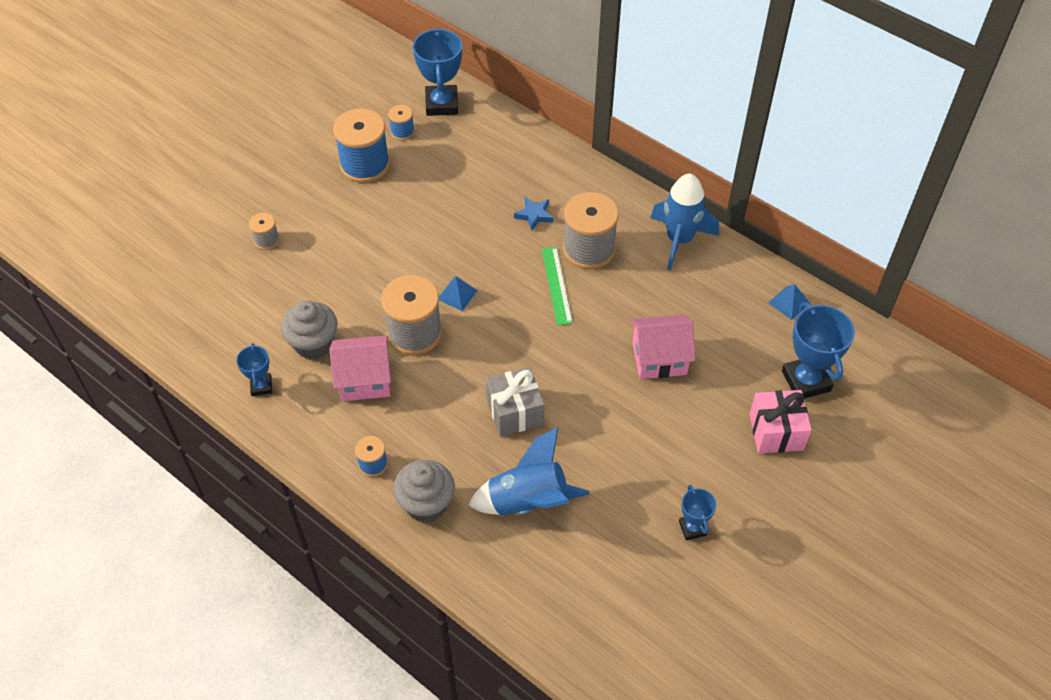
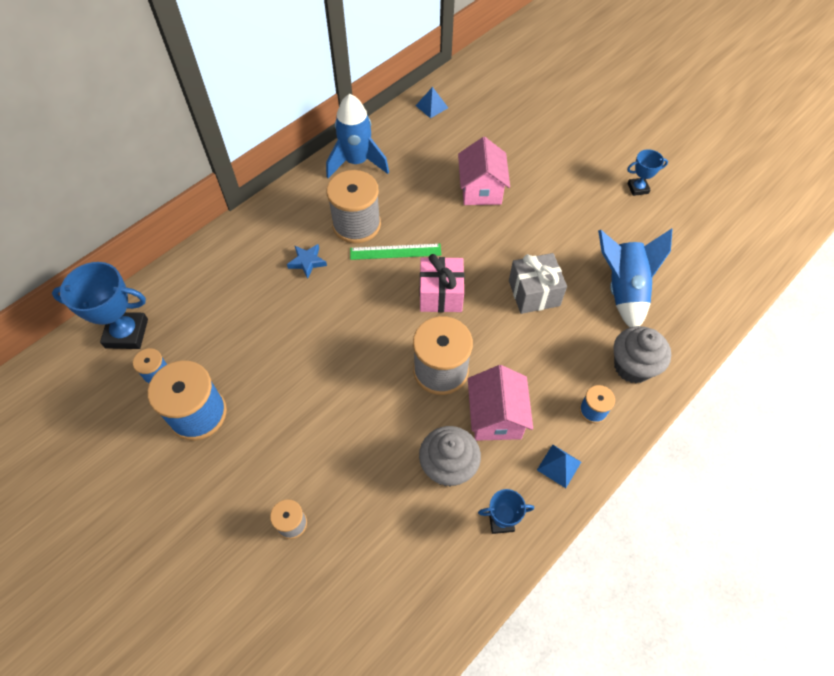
camera: 85 degrees left, 5 degrees up
(457, 295) = (397, 331): blue pyramid -> blue pyramid (559, 465)
(776, 432) = (551, 131): pink gift -> pink gift (440, 294)
(806, 381) = (506, 108): blue trophy -> none

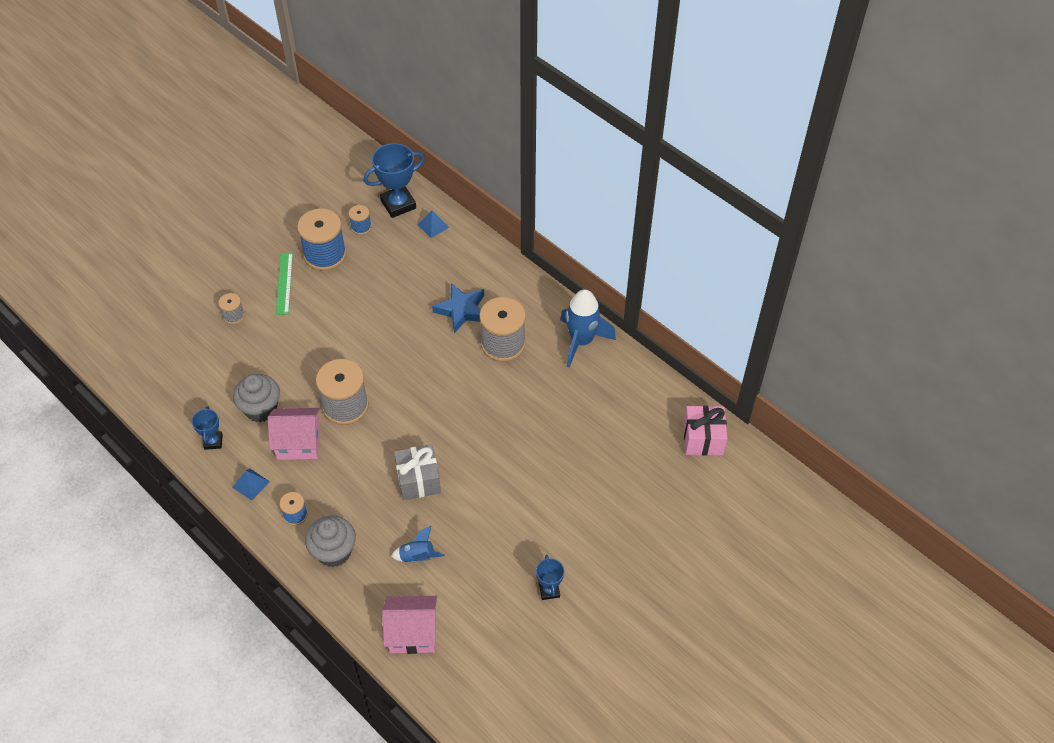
camera: 90 degrees right, 5 degrees down
(127, 333) = (398, 204): blue trophy -> blue trophy turned 60 degrees clockwise
(307, 262) = (461, 310): blue star -> blue star, size x1.64
(395, 252) = (470, 373): green ruler -> green ruler (284, 283)
(432, 106) = (665, 404): blue pyramid -> blue pyramid (433, 226)
(440, 294) = (421, 407): pink gift -> pink gift (703, 439)
(481, 189) = (546, 444): pink house -> pink house (413, 633)
(623, 290) = (417, 557): blue rocket -> blue rocket, size x0.54

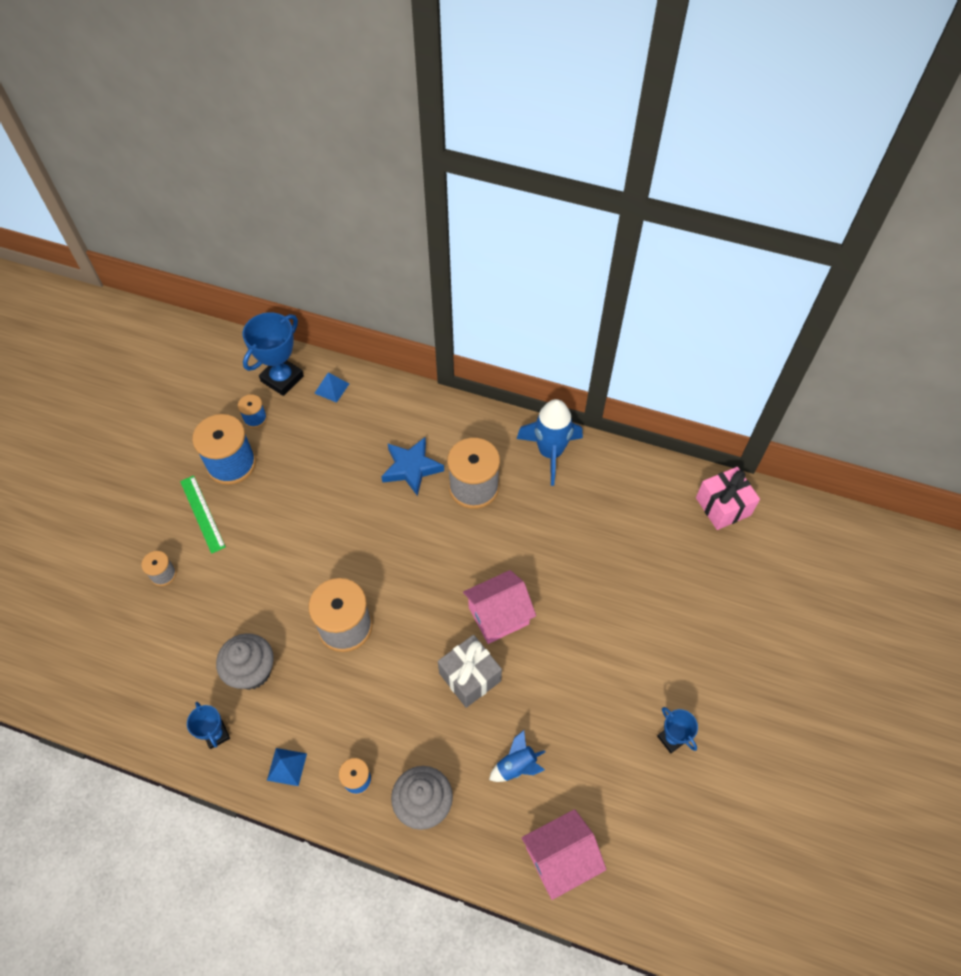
camera: 25 degrees left, 5 degrees up
(298, 443) = (316, 692): pink house -> pink house (498, 616)

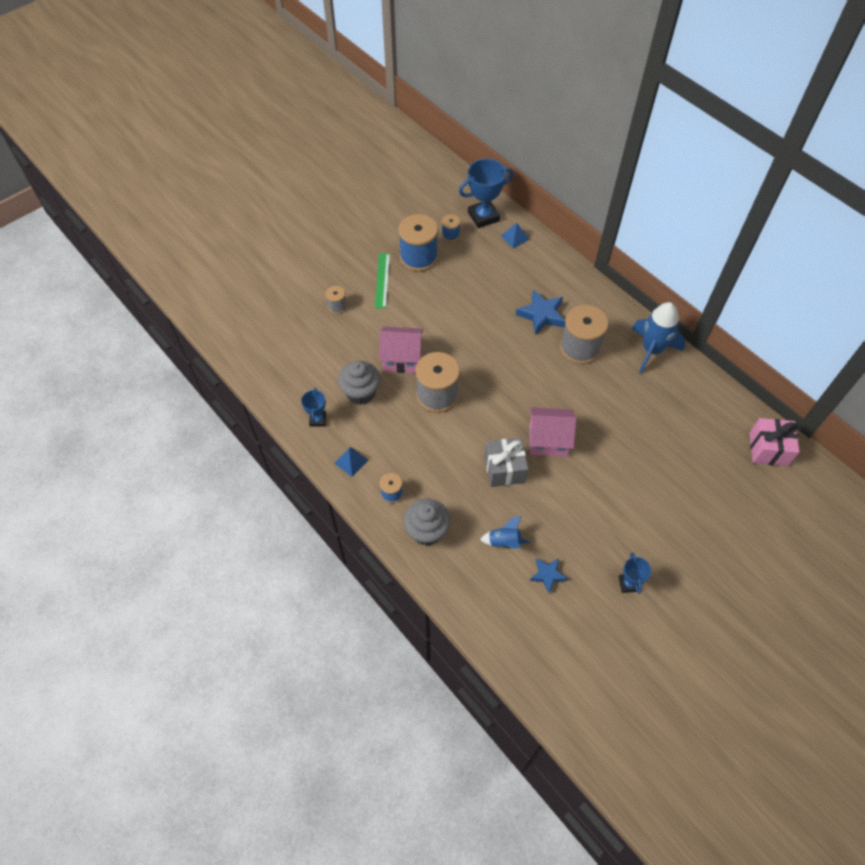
camera: 30 degrees right, 0 degrees up
(560, 858) = (501, 615): pink house -> pink house (402, 358)
(584, 779) = (547, 575): none -> blue star

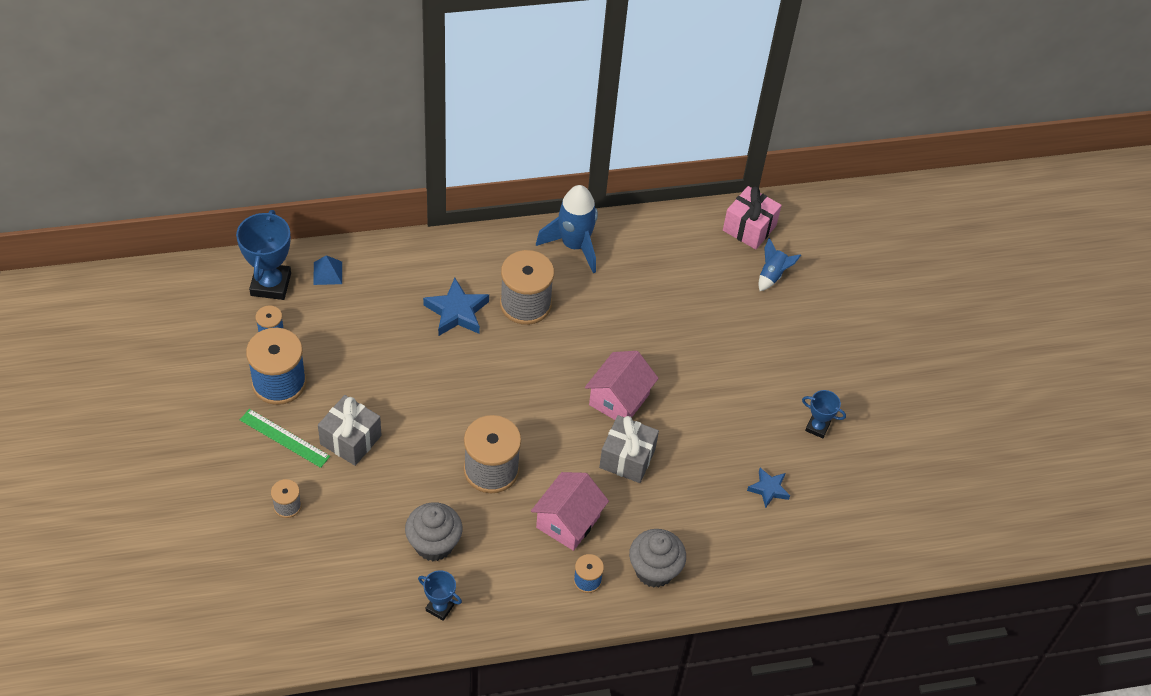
camera: 65 degrees left, 5 degrees down
(351, 461) = (520, 600): blue pyramid -> none
(402, 358) = (416, 478): pink house -> pink house (568, 522)
(405, 312) = (350, 440): none -> grey gift
(504, 542) = (710, 506): blue rocket -> blue rocket (772, 275)

